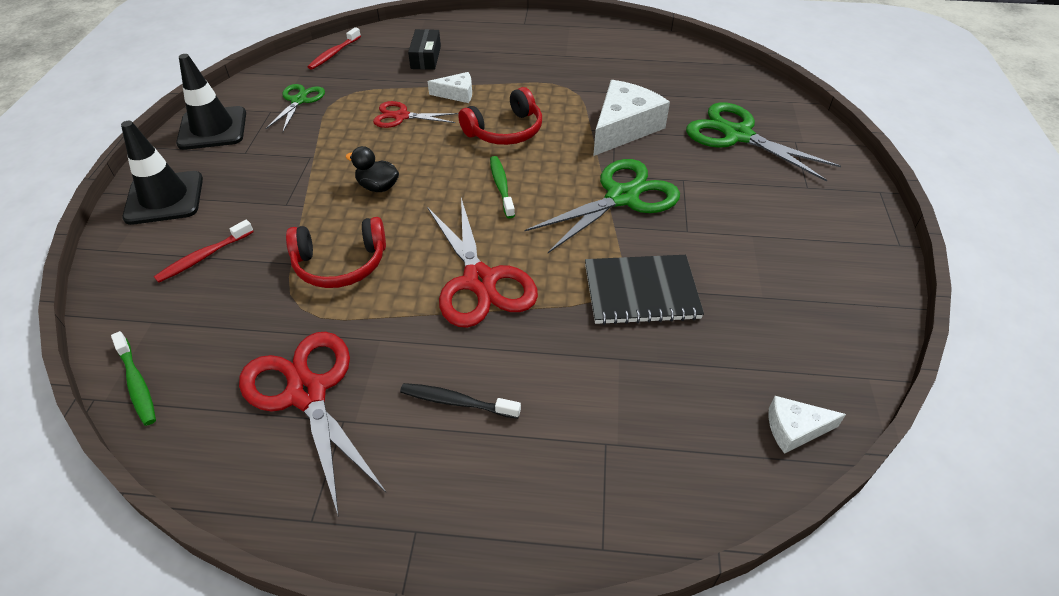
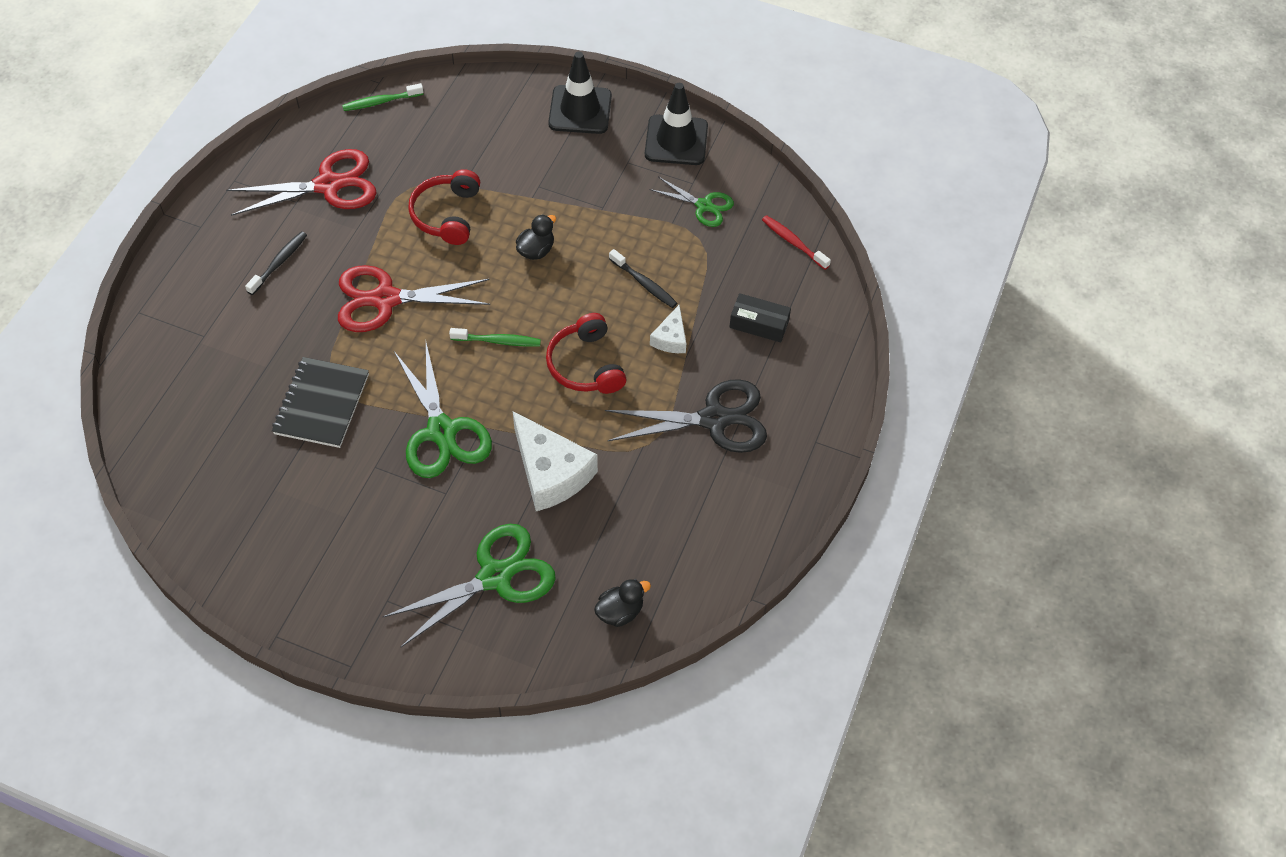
camera: 105 degrees right, 10 degrees up
(203, 257) = (493, 134): red toothbrush -> none
(401, 116) = (644, 284): red scissors -> black toothbrush
(527, 63) = (714, 419): none -> black scissors
(717, 75) = (620, 612): none -> black duck
(794, 429) = (153, 450): white cheese -> none

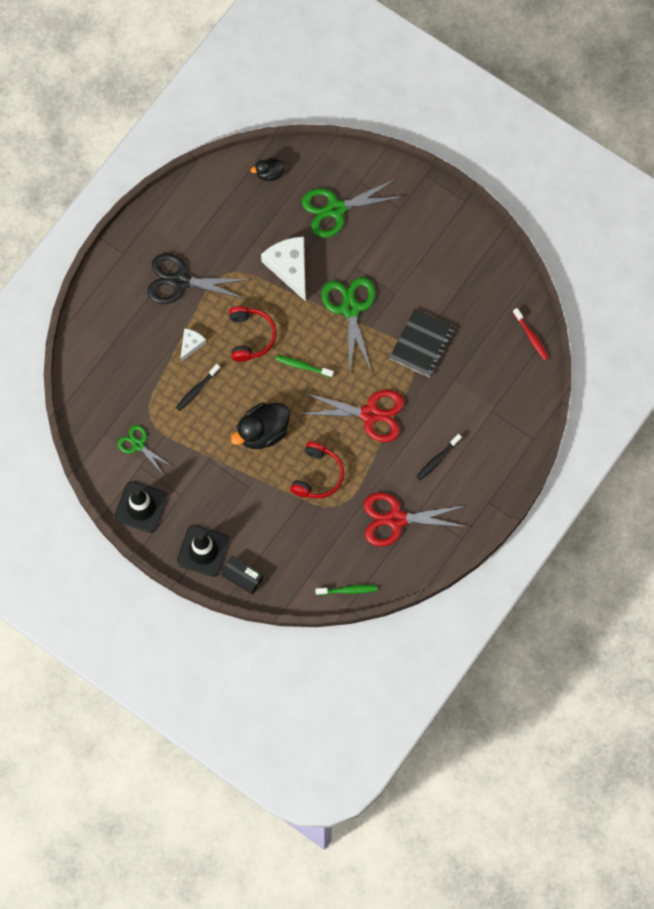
camera: 165 degrees left, 15 degrees up
(536, 250) = (262, 432): black duck -> black duck, size x1.83
(644, 284) = (197, 390): black toothbrush -> black toothbrush turned 105 degrees counterclockwise
(759, 324) = (131, 343): black box -> black box (242, 577)
(793, 242) = (87, 401): red toothbrush -> red toothbrush (531, 337)

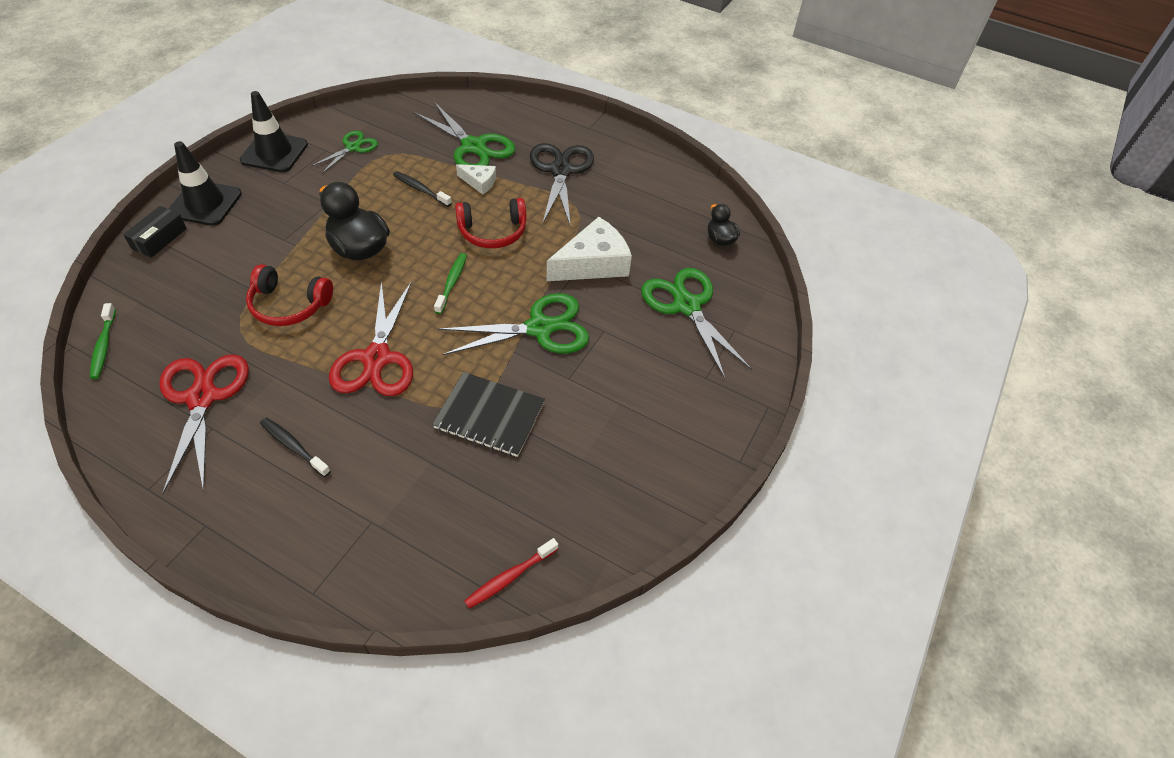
camera: 80 degrees right, 20 degrees down
(144, 348) = (473, 147): none -> green scissors

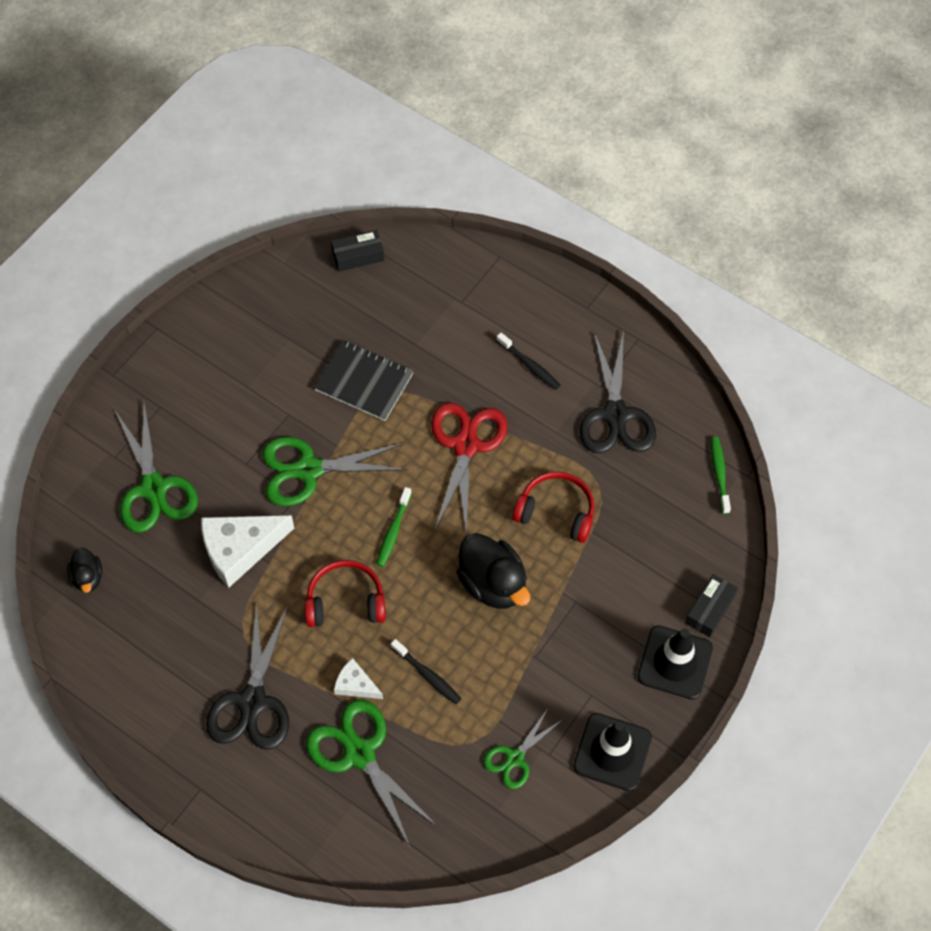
camera: 170 degrees left, 10 degrees up
(202, 398) = (616, 415): red scissors -> black scissors
(509, 577) = (358, 256): red toothbrush -> black box

